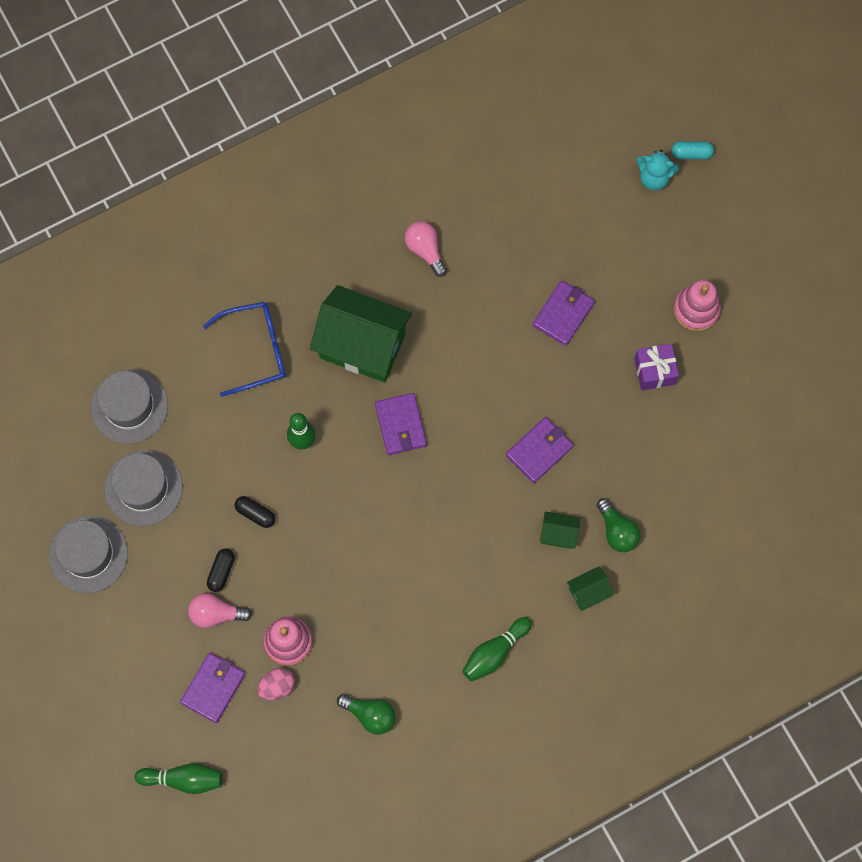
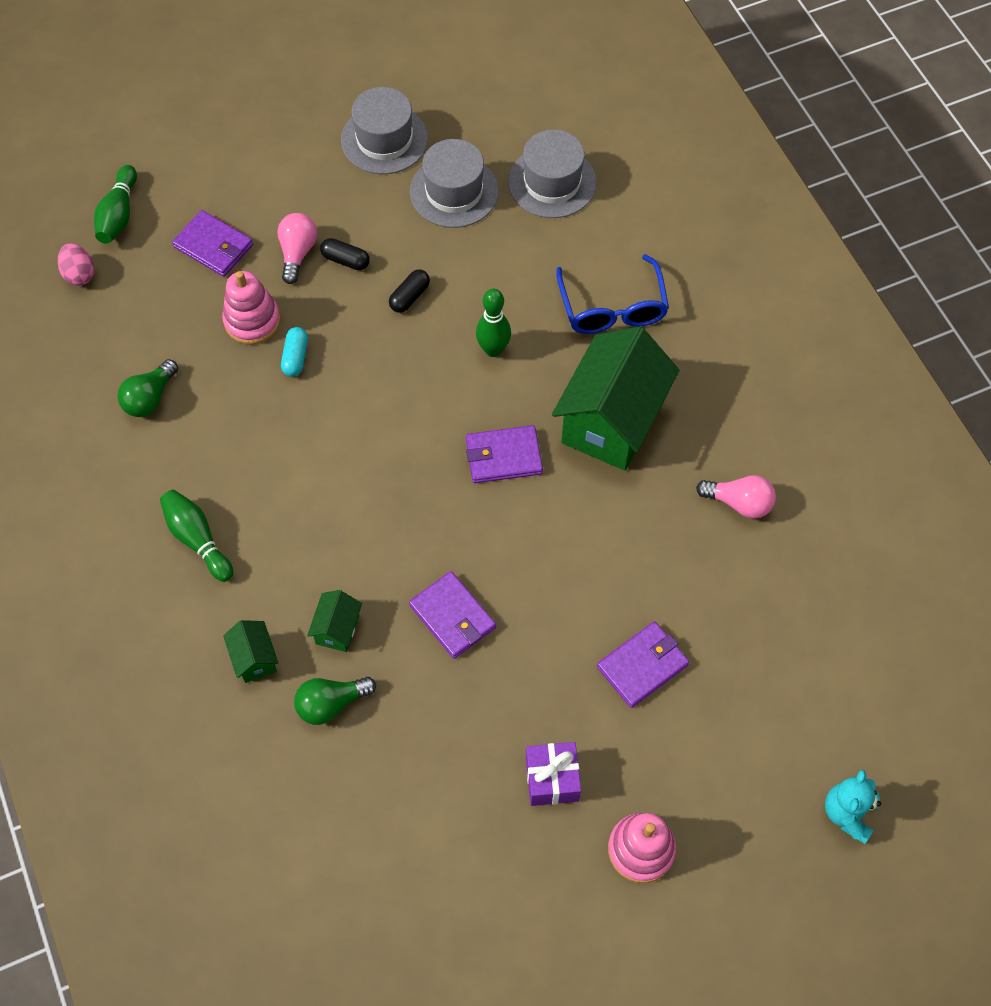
camera: 95 degrees right, 10 degrees down
(277, 686) = (203, 307): pink egg -> pink egg (79, 274)
(425, 250) = (739, 503): pink light bulb -> pink light bulb turned 45 degrees clockwise
(563, 314) = (642, 666): purple wallet -> purple wallet turned 75 degrees counterclockwise
(691, 153) = (888, 873): turquoise capsule -> turquoise capsule (295, 357)

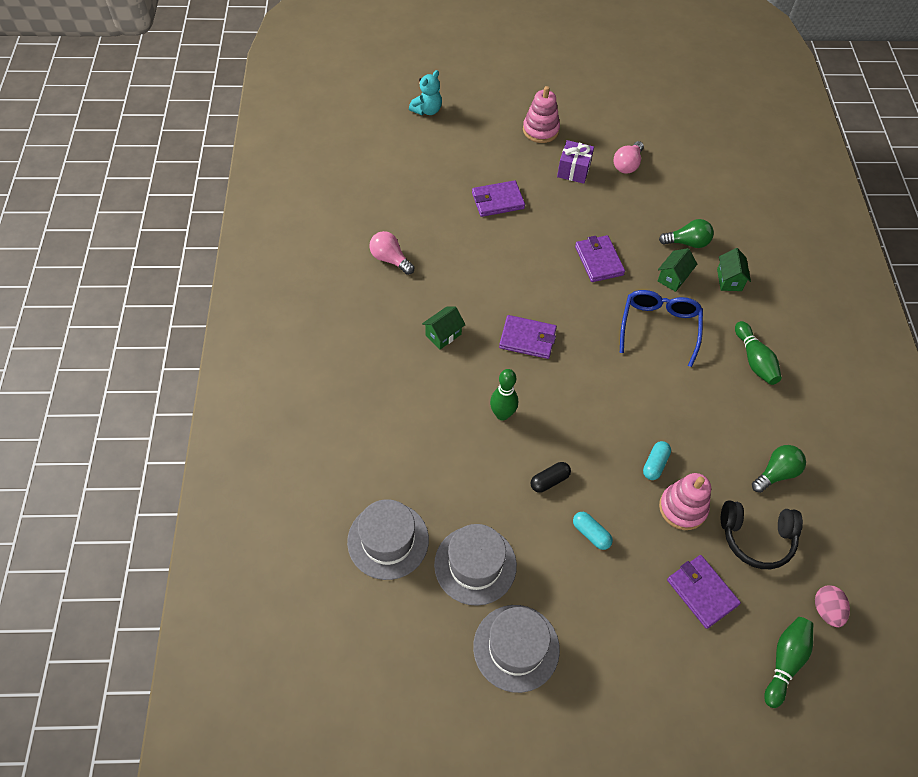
camera: 160 degrees left, 5 degrees down
(163, 319) = (756, 538): none -> black headphones
(297, 253) = (630, 556): pink light bulb -> pink light bulb (627, 165)
(345, 260) = (591, 534): black capsule -> turquoise capsule
(611, 421) = (443, 335): green house -> green house, size x0.43
(612, 307) = (398, 413): blue glasses -> blue glasses (659, 328)

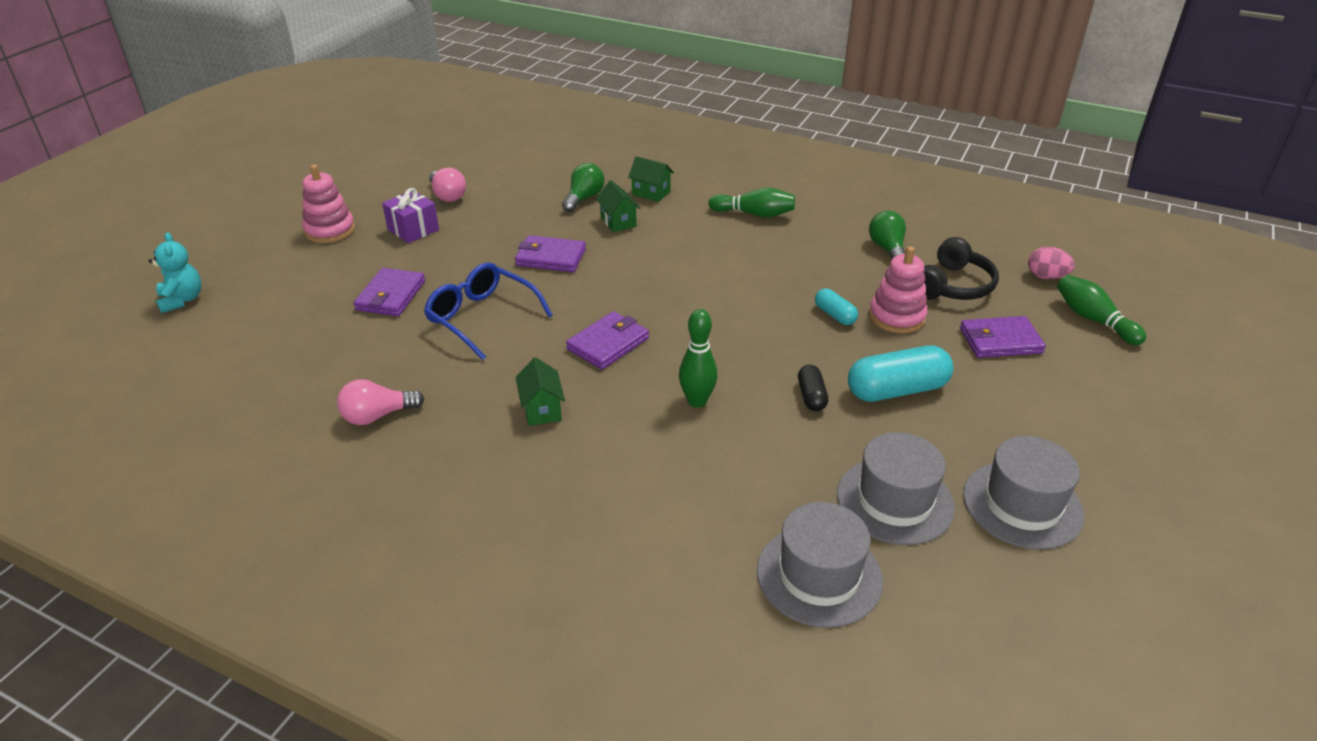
camera: 60 degrees left, 20 degrees down
(591, 534) = (897, 390): turquoise capsule -> turquoise capsule, size x1.87
(659, 328) = (671, 252): blue glasses -> blue glasses (482, 318)

